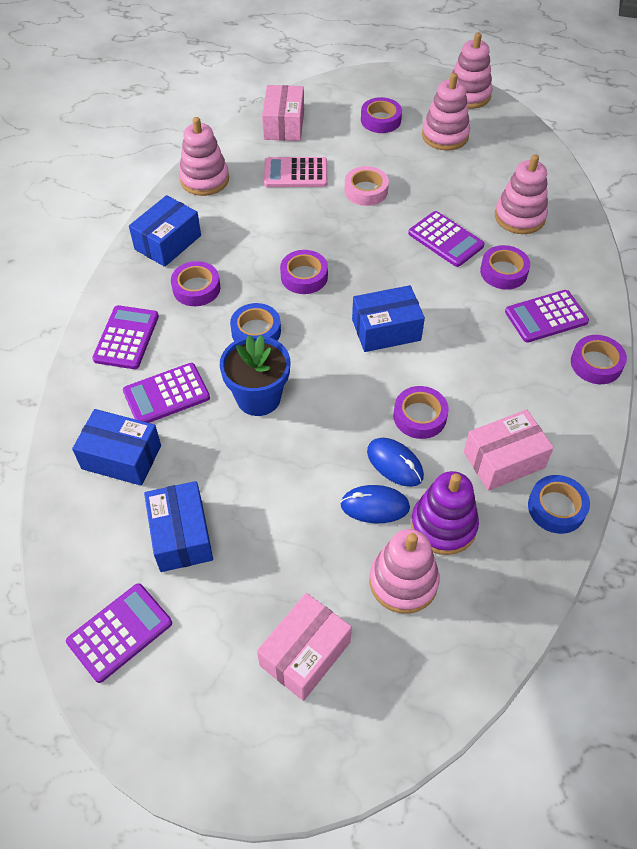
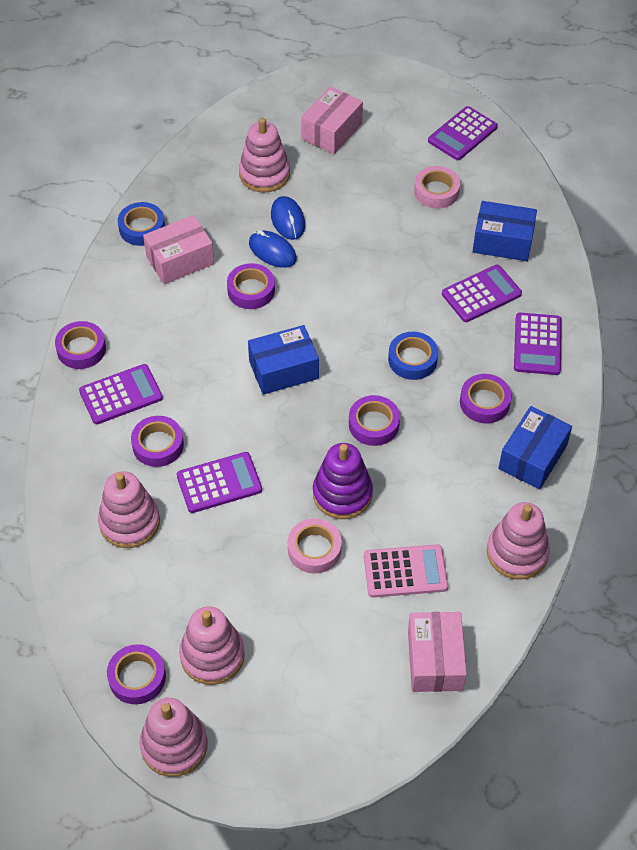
camera: 175 degrees right, 0 degrees up
(181, 535) = (436, 191): blue box -> pink tape
(258, 397) = (397, 297): blue flower pot -> none
(375, 506) = (288, 220): blue mouse -> blue mouse turned 75 degrees clockwise
(380, 120) = (301, 680): purple tape -> purple tape (137, 677)
(443, 525) = (233, 210): purple stacking toy -> purple stacking toy (342, 494)
(445, 239) = (219, 483): purple calculator -> purple calculator turned 120 degrees clockwise

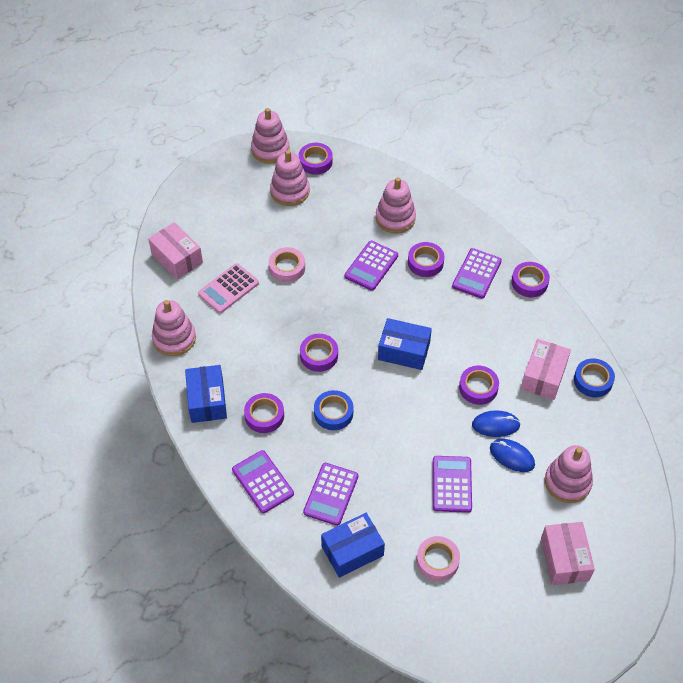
camera: 140 degrees right, 0 degrees up
(283, 370) = (404, 351): blue box -> blue box turned 75 degrees clockwise
(342, 494) = (299, 305): purple stacking toy -> none
(462, 134) = (469, 636): purple calculator -> purple calculator (452, 484)

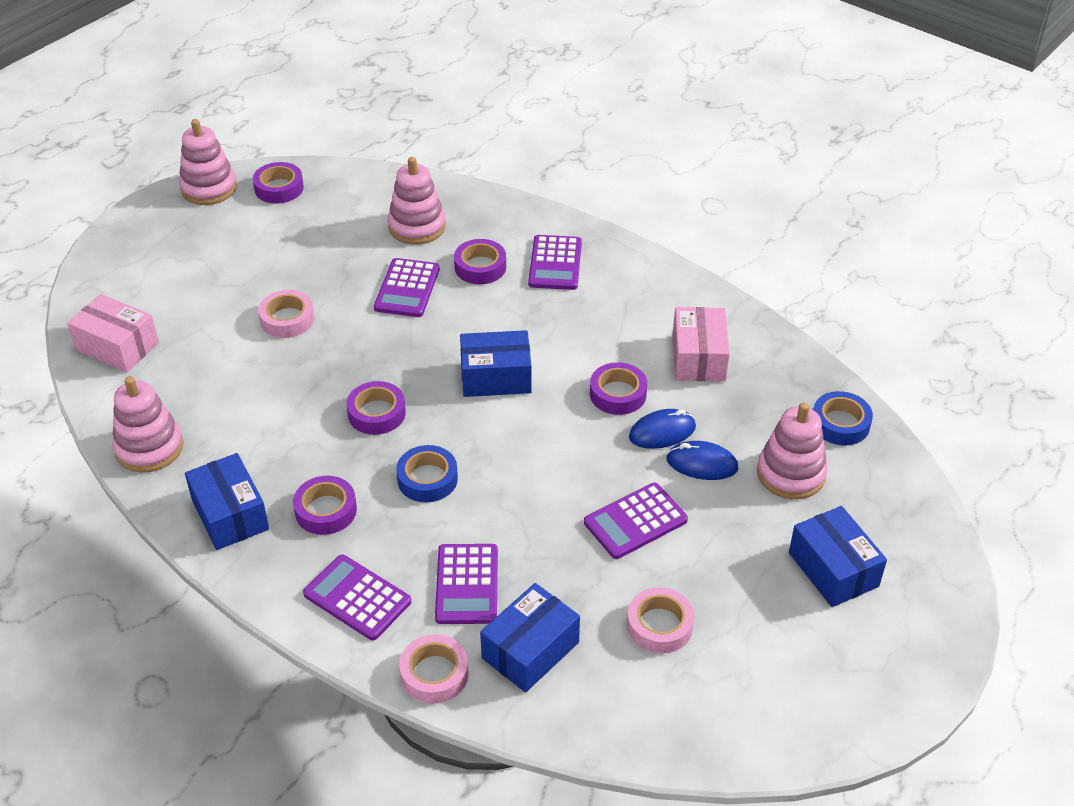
camera: 20 degrees left, 10 degrees down
(228, 288) = (210, 365): pink calculator -> none
(290, 191) = (256, 229): pink stacking toy -> none
(290, 547) = (434, 674): none -> pink tape
(452, 484) = (635, 521): purple calculator -> purple calculator turned 105 degrees counterclockwise
(529, 282) = (629, 256): purple tape -> none
(564, 559) = (833, 569): pink box -> blue box
(593, 380) = (765, 346): blue tape -> blue tape (840, 424)

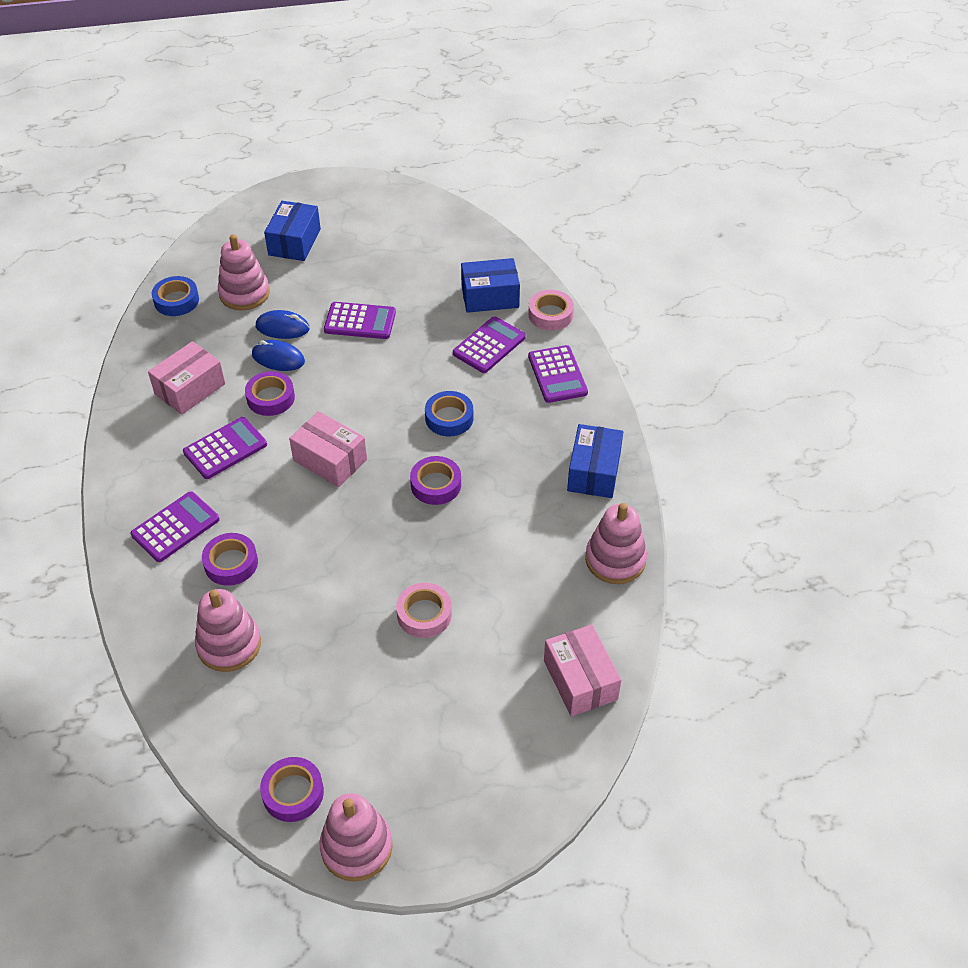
camera: 140 degrees left, 5 degrees up
(326, 510) = (530, 437): purple tape -> none
(407, 288) = (306, 581): purple calculator -> purple calculator (225, 448)
(496, 377) = (330, 460): blue box -> pink box
(659, 625) = (412, 270): pink tape -> none
(702, 464) = (282, 327): blue mouse -> blue mouse turned 45 degrees counterclockwise

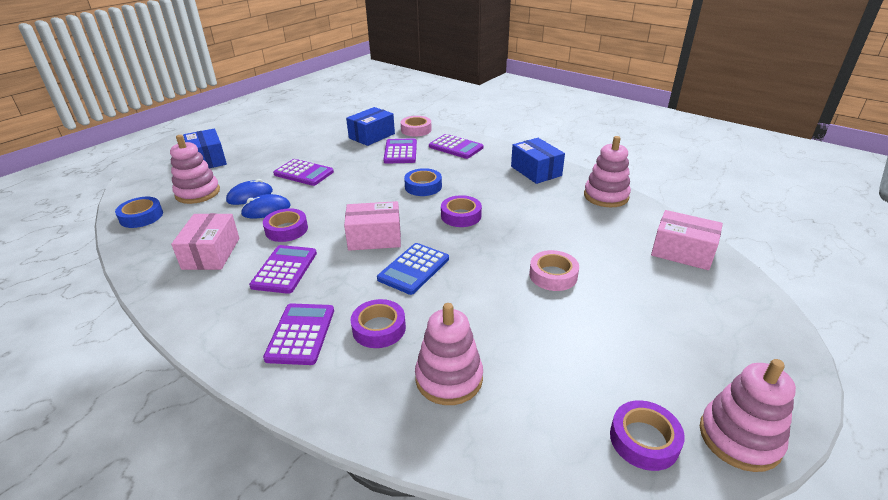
camera: 40 degrees left, 15 degrees down
(321, 521) = (413, 269): none -> blue calculator
(360, 321) = (303, 173): purple calculator -> purple calculator turned 60 degrees clockwise

